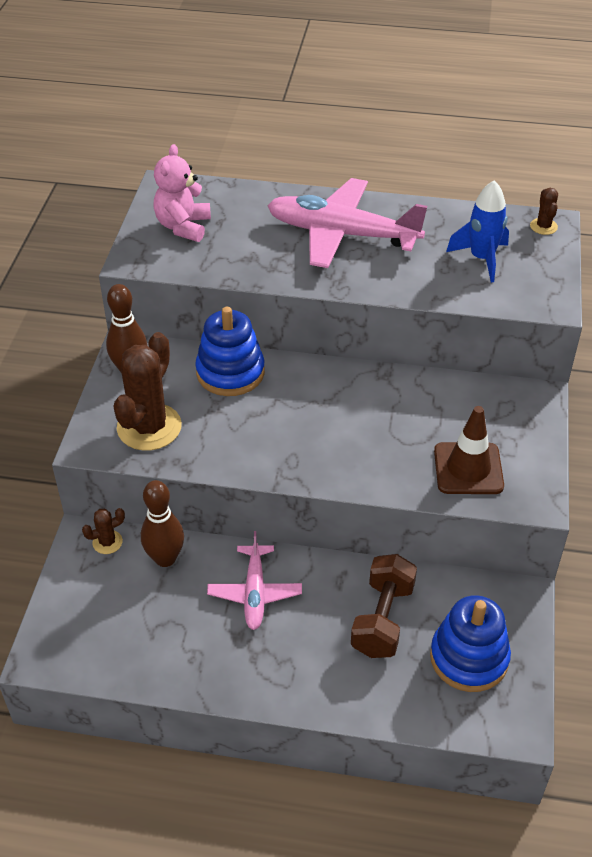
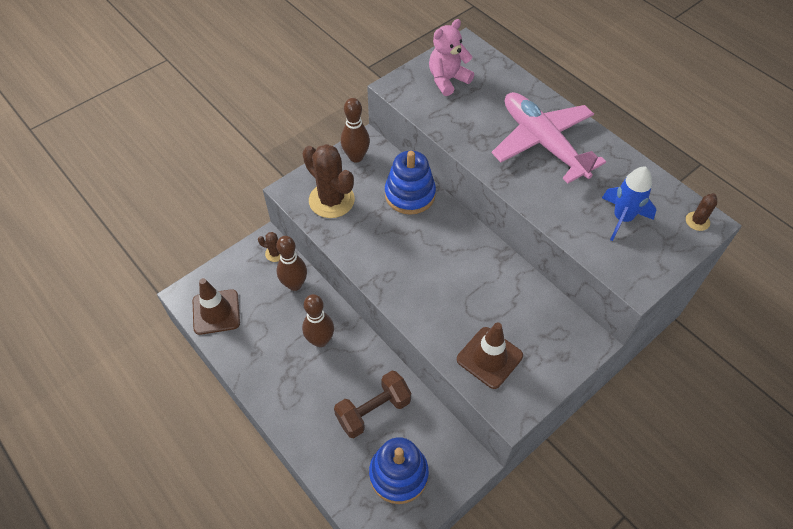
camera: 40 degrees right, 10 degrees up
(99, 648) = (216, 312): none -> brown traffic cone
(149, 427) = (331, 200): brown cactus -> brown cactus turned 75 degrees clockwise
(254, 593) = (320, 340): pink plane -> brown bowling pin

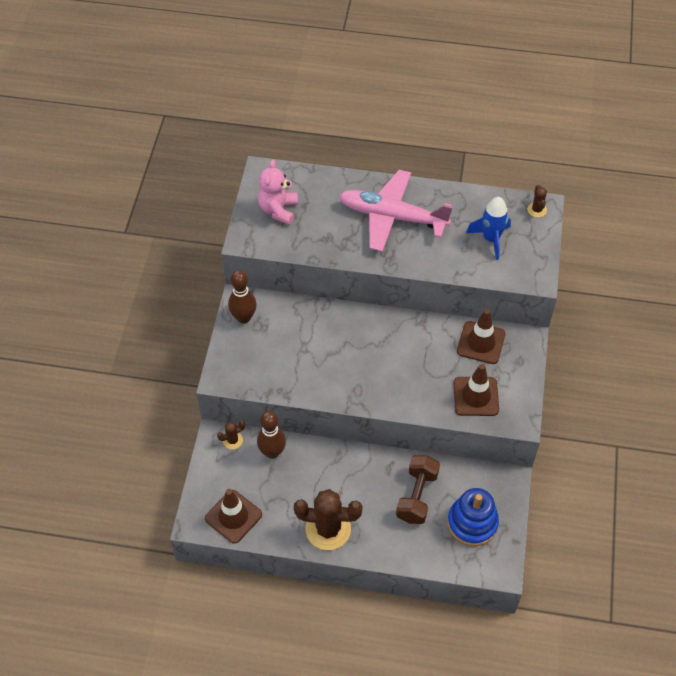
camera: 40 degrees left, 0 degrees up
(320, 340) = (333, 477): brown bowling pin -> none
(331, 200) = (260, 364): brown cactus -> brown cactus (328, 529)
(410, 194) = (313, 319): blue stacking toy -> none
(541, 313) = (481, 342): none -> brown traffic cone

